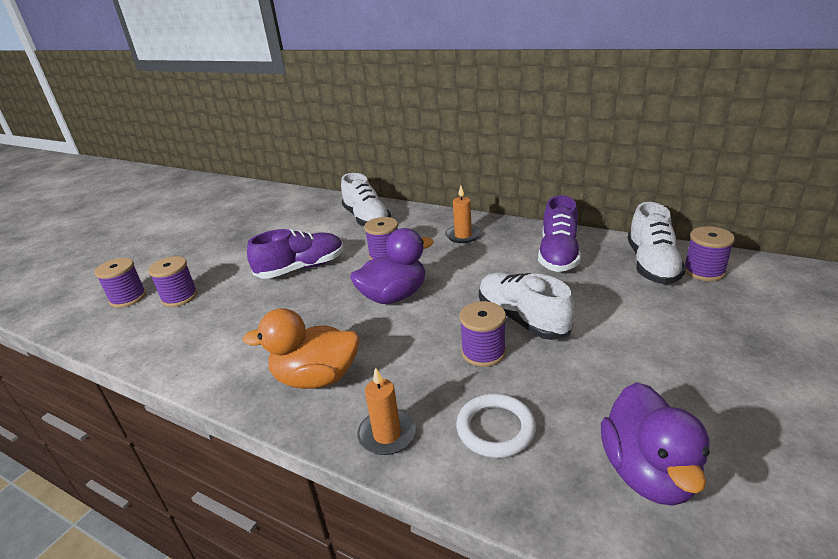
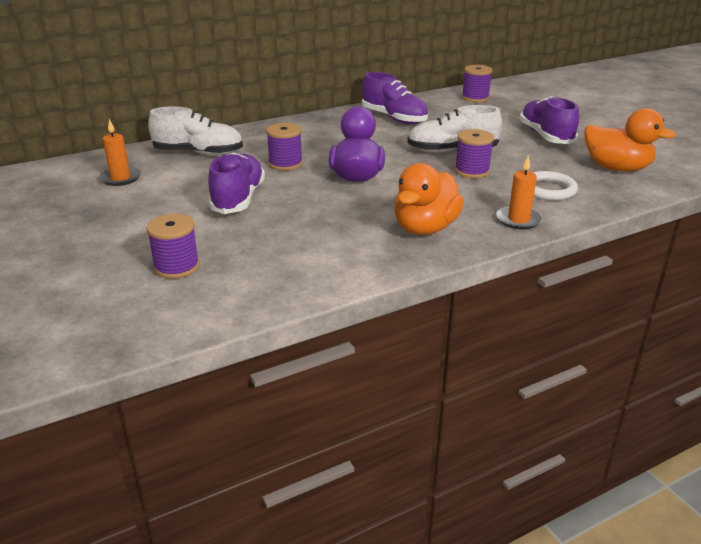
camera: 60 degrees left, 0 degrees up
(128, 298) = (115, 299): purple spool -> none
(463, 235) = (309, 132): orange candle -> orange candle (120, 178)
(648, 472) = (616, 168): purple duck -> orange duck
(652, 265) = (449, 104): white shoe -> none
(668, 365) = (545, 136): none -> purple shoe

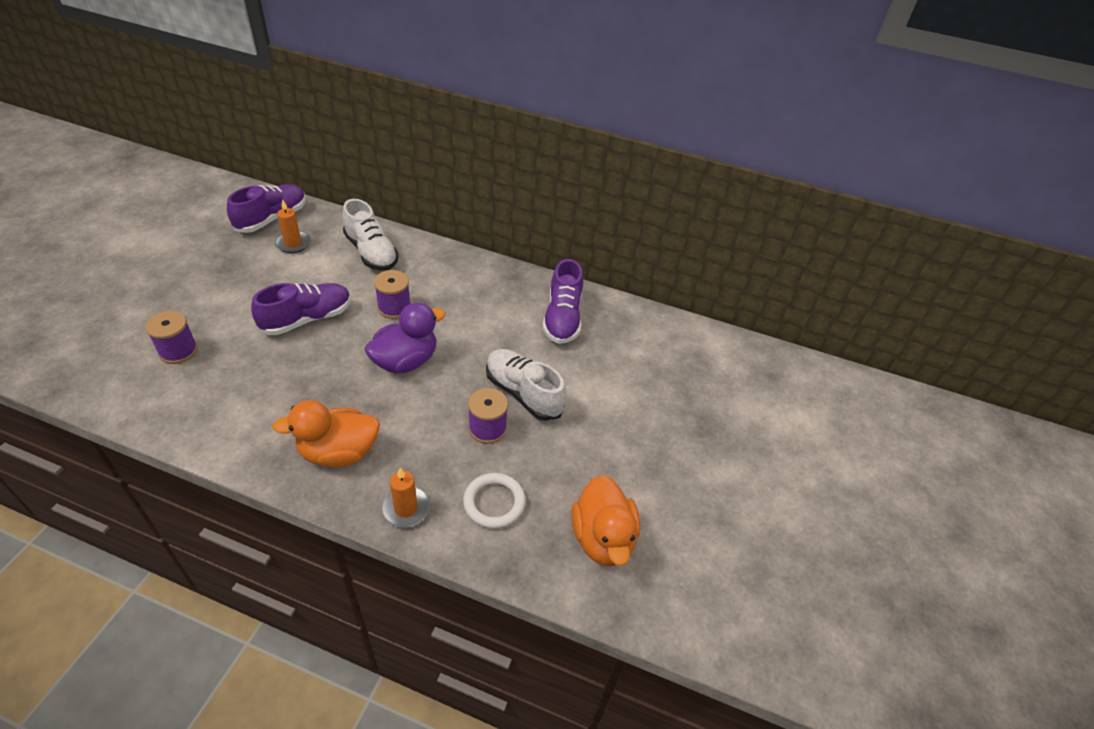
camera: 45 degrees right, 15 degrees up
(475, 98) = (684, 346): purple spool -> none
(545, 136) = (634, 445): purple shoe -> purple shoe (272, 219)

